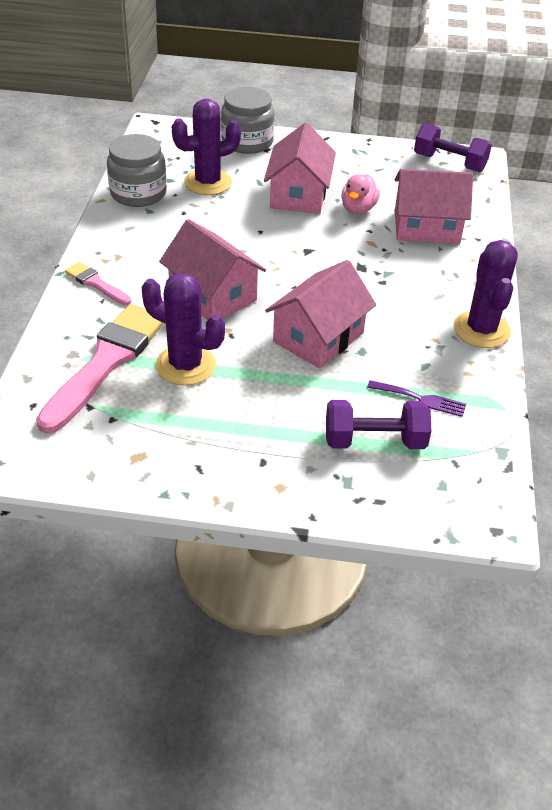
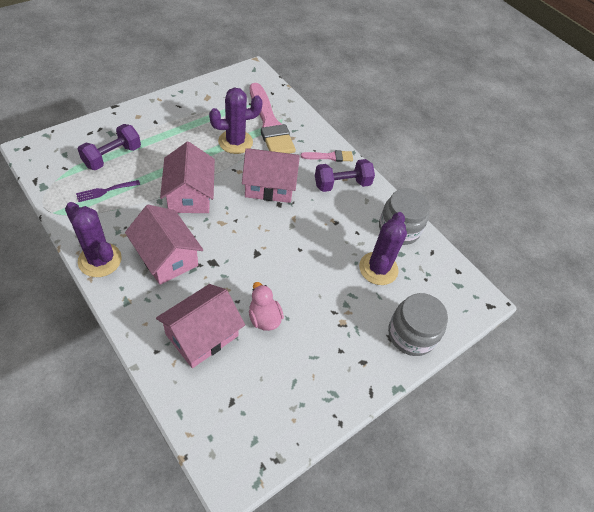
camera: 130 degrees right, 10 degrees up
(299, 195) = (315, 302): pink house -> pink house (166, 257)
(449, 163) = (248, 445): purple dumbbell -> purple dumbbell (342, 184)

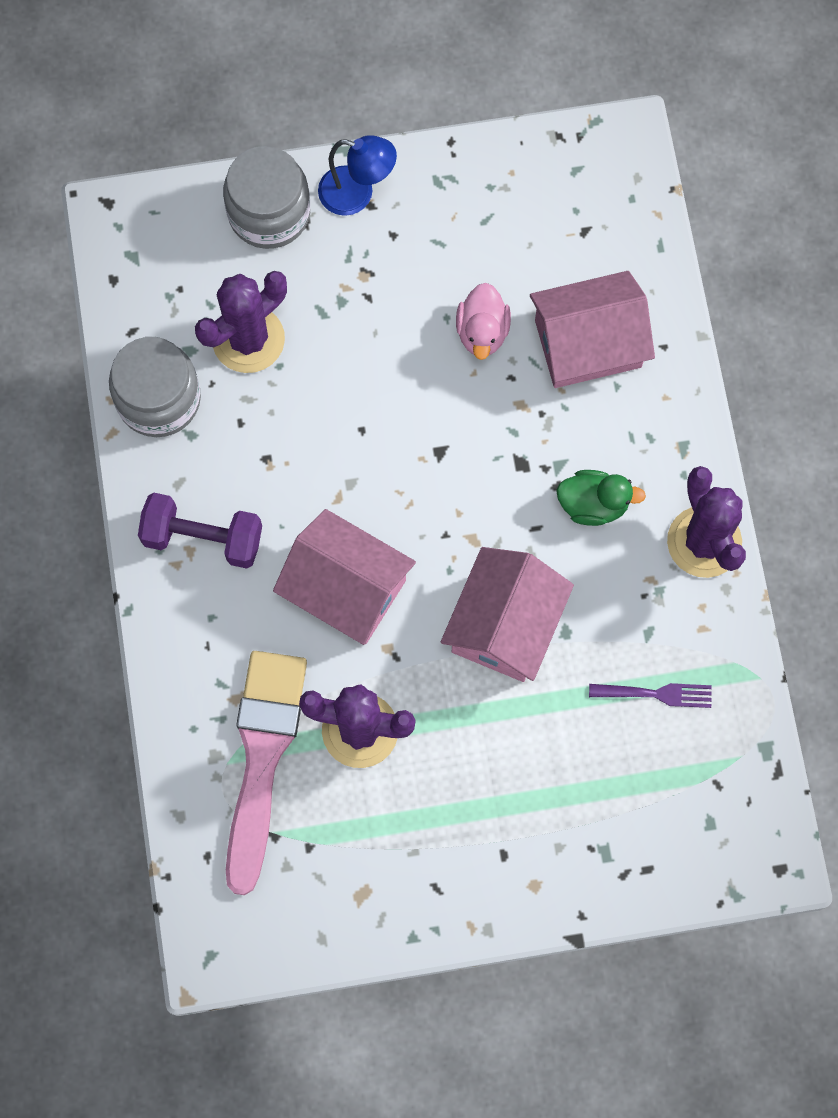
camera: 145 degrees left, 20 degrees up
(112, 156) = (619, 781): purple dumbbell -> none
(166, 257) = (593, 504): pink house -> green duck
(330, 156) = (185, 616): pink brush -> none
(373, 365) = (357, 194): none -> blue lamp

